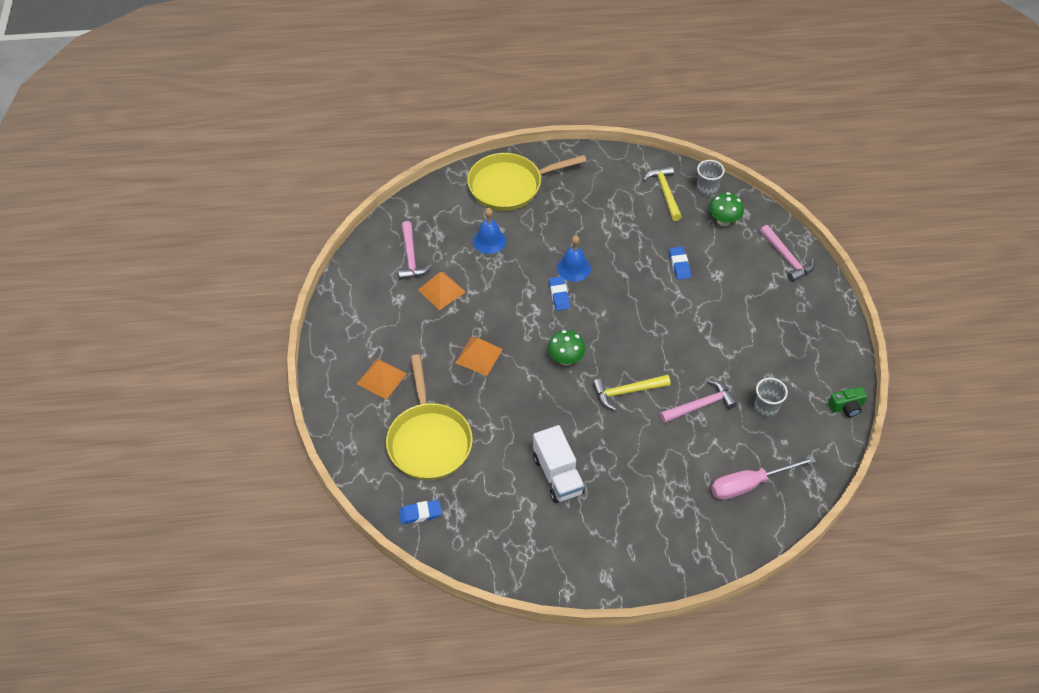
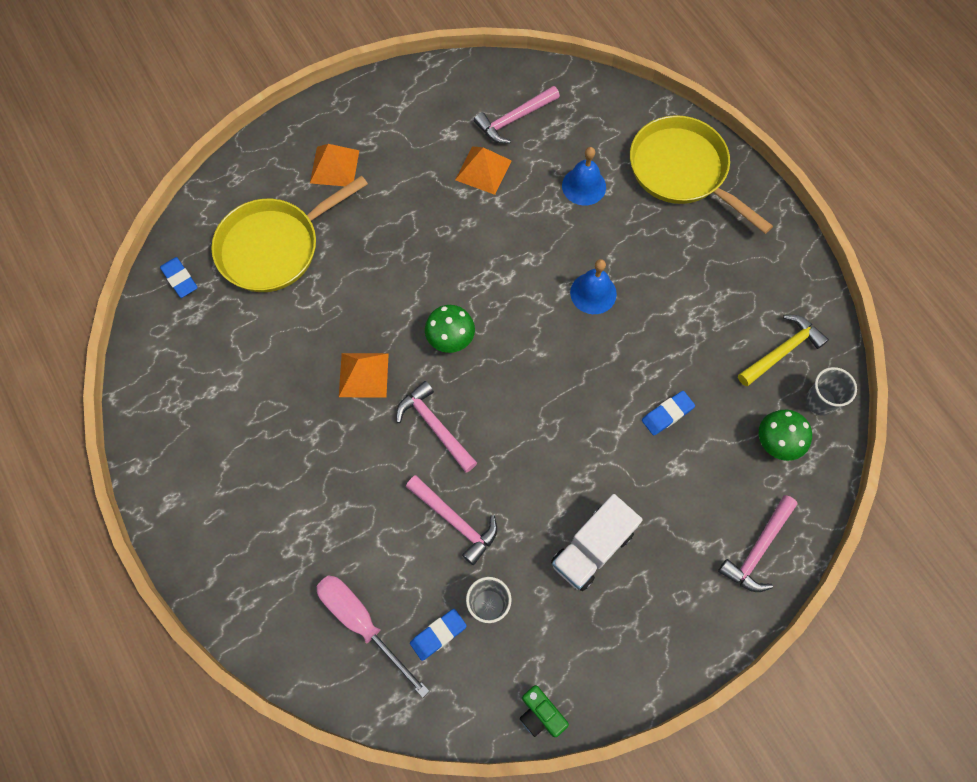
camera: 65 degrees right, 15 degrees up
(479, 356) = (410, 247): orange pyramid -> orange pyramid (363, 375)
(558, 475) = (284, 396): white truck -> white truck (592, 548)
(559, 295) = (542, 294): blue eraser -> blue eraser (438, 635)
(627, 392) = (435, 427): yellow hammer -> pink hammer

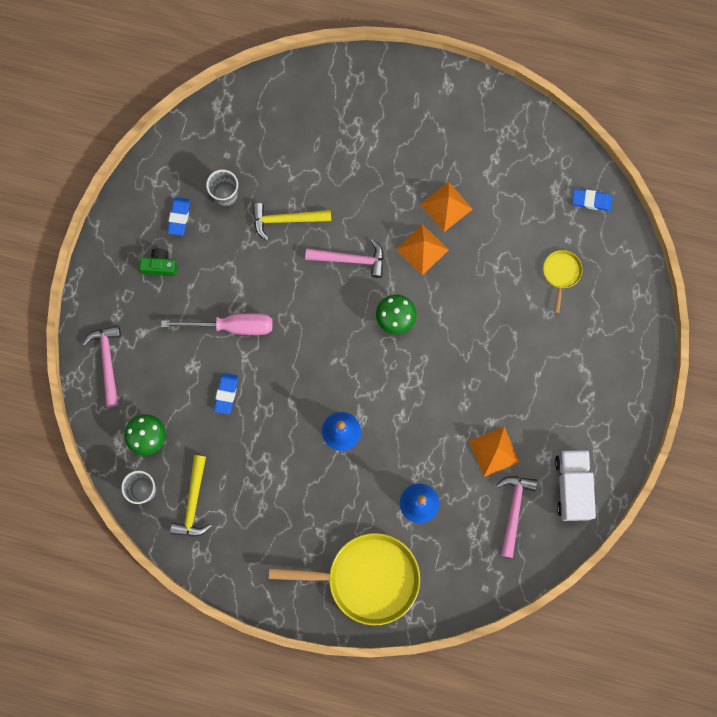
camera: 135 degrees right, 10 degrees up
(274, 247) = (561, 273): yellow pan -> yellow pan, size x0.45
(334, 166) = (588, 361): orange pyramid -> orange pyramid (446, 206)
(362, 623) = (281, 125): pink screwdriver -> pink screwdriver (232, 326)
(438, 635) = (237, 156): blue eraser -> blue eraser (179, 217)
(455, 520) = (286, 220): pink hammer -> yellow hammer
(540, 714) = (148, 169): green camera -> green camera (160, 266)
(592, 548) = (198, 276): white truck -> white truck (572, 487)

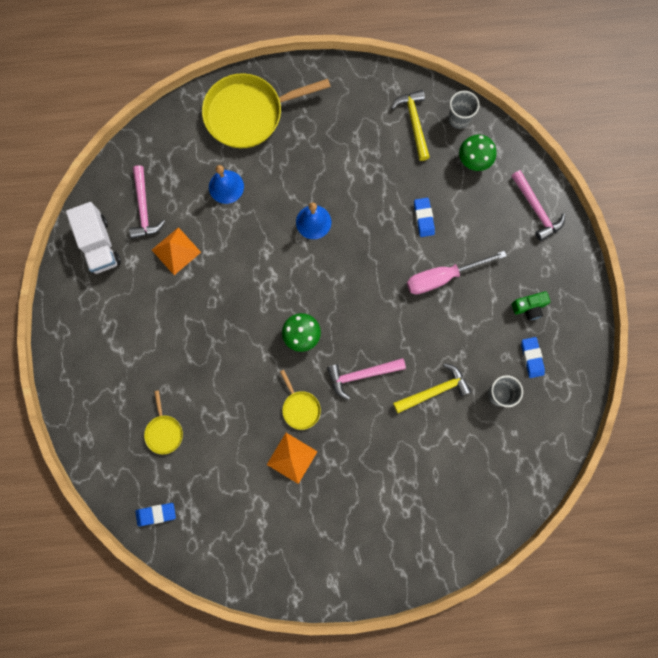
camera: 160 degrees right, 0 degrees up
(422, 249) = (300, 408): orange pyramid -> yellow pan

